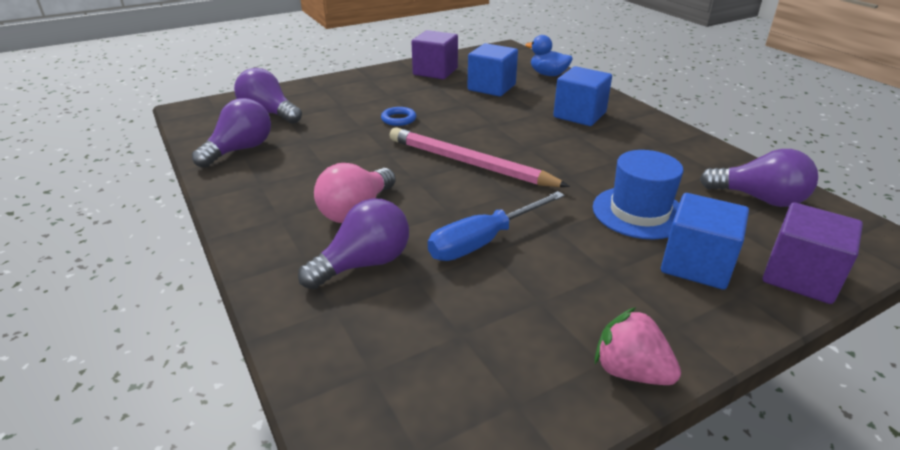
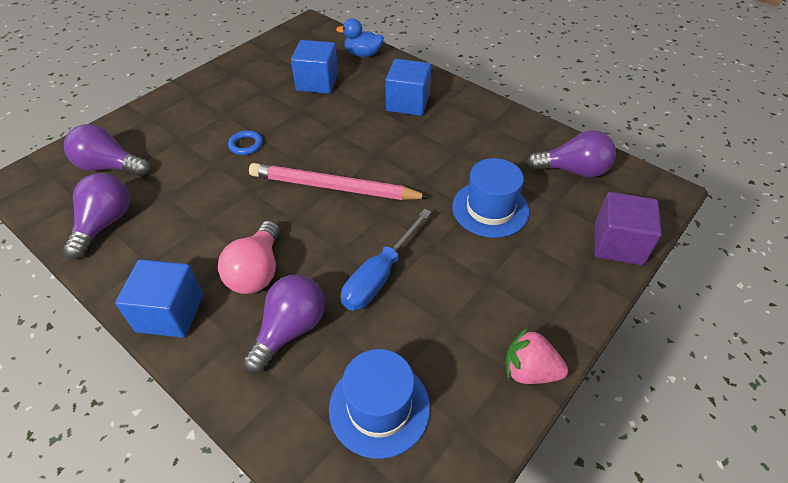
camera: 20 degrees left, 15 degrees up
(426, 356) = (379, 407): none -> blue hat
(435, 71) = (254, 71): purple cube -> none
(696, 264) = (546, 253): blue cube -> blue cube (170, 313)

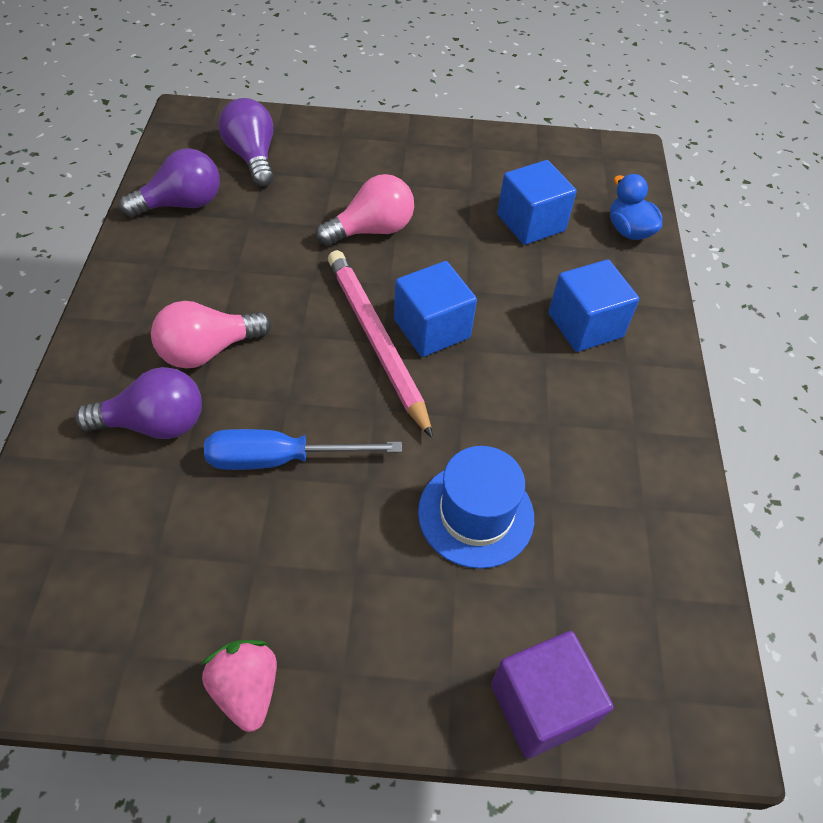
camera: 50 degrees right, 5 degrees up
(170, 313) = (113, 320): blue cube -> blue cube (432, 328)
(246, 145) = (372, 230): blue ring -> pink light bulb
(379, 407) = (108, 558): blue hat -> none
(573, 170) = (640, 579): purple light bulb -> none

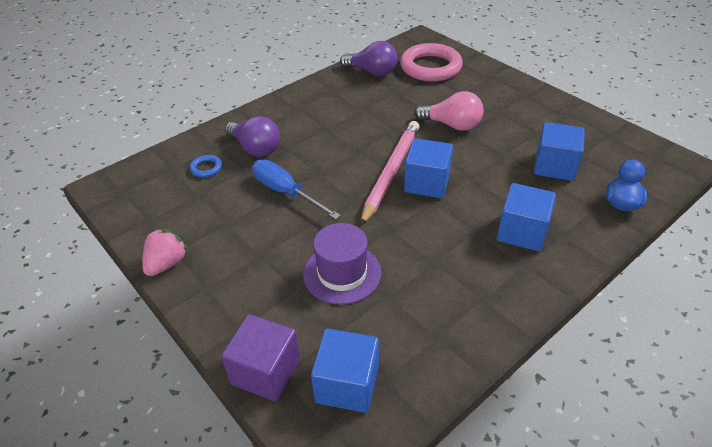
camera: 50 degrees right, 10 degrees down
(116, 505) = (206, 168): none -> blue ring
(208, 350) = (310, 134): pink light bulb -> none
(252, 157) = (430, 67): purple light bulb -> pink ring
(476, 514) = (342, 273): blue hat -> purple hat
(631, 638) = (347, 384): none -> blue cube

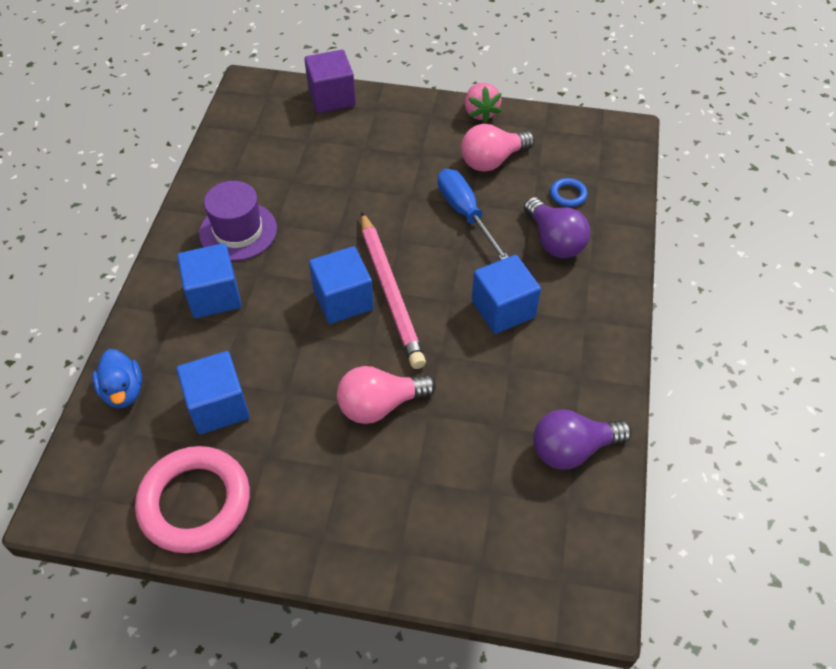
camera: 140 degrees right, 10 degrees up
(217, 218) = (492, 160): none -> pink light bulb
(255, 148) = (554, 241): purple light bulb -> purple light bulb turned 120 degrees counterclockwise
(286, 192) = (465, 214): blue screwdriver -> blue screwdriver turned 120 degrees counterclockwise
(342, 273) = (342, 176): purple hat -> purple hat (238, 231)
(347, 384) = (273, 117): blue cube -> blue cube (503, 309)
(430, 67) = (504, 518): pink ring -> pink ring (195, 503)

